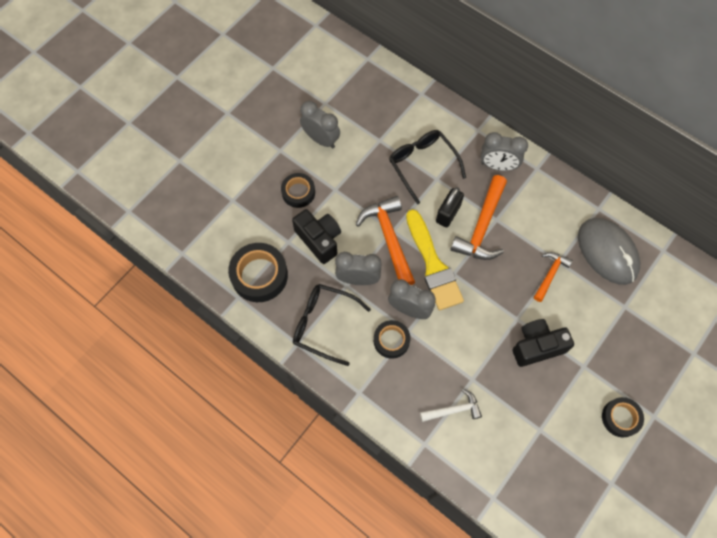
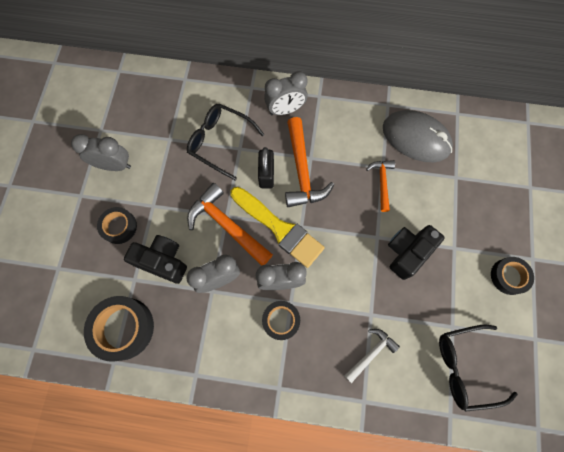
camera: 30 degrees left, 5 degrees up
(324, 324) = (211, 341): black glasses -> black glasses (465, 366)

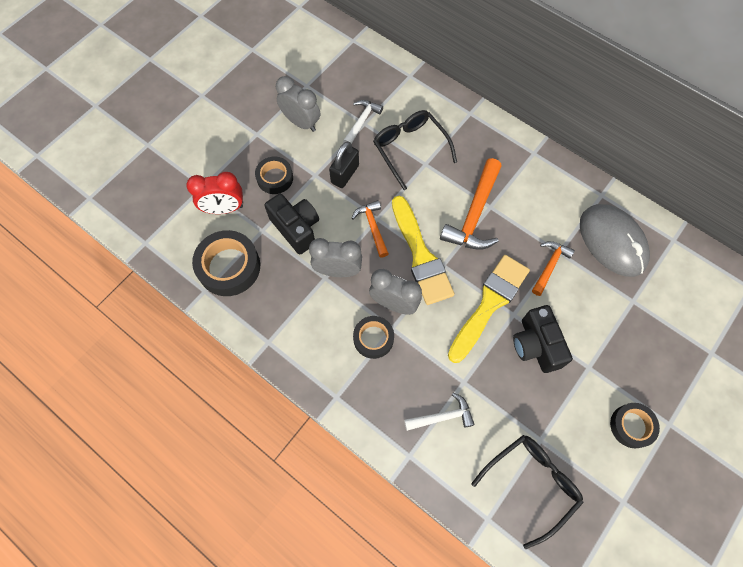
camera: 30 degrees right, 5 degrees down
(89, 278) = (224, 209): none -> red clock
(166, 139) = (362, 122): none -> white hammer
(227, 225) = (373, 227): orange hammer -> orange hammer, size x0.58
(266, 174) = (437, 200): black padlock -> black padlock (345, 174)
(285, 110) = (491, 150): grey clock -> none
(354, 239) = (489, 304): none -> yellow brush
(407, 252) = (536, 345): black camera -> black camera turned 90 degrees counterclockwise
(465, 366) = (531, 484): black glasses -> black glasses turned 120 degrees clockwise

